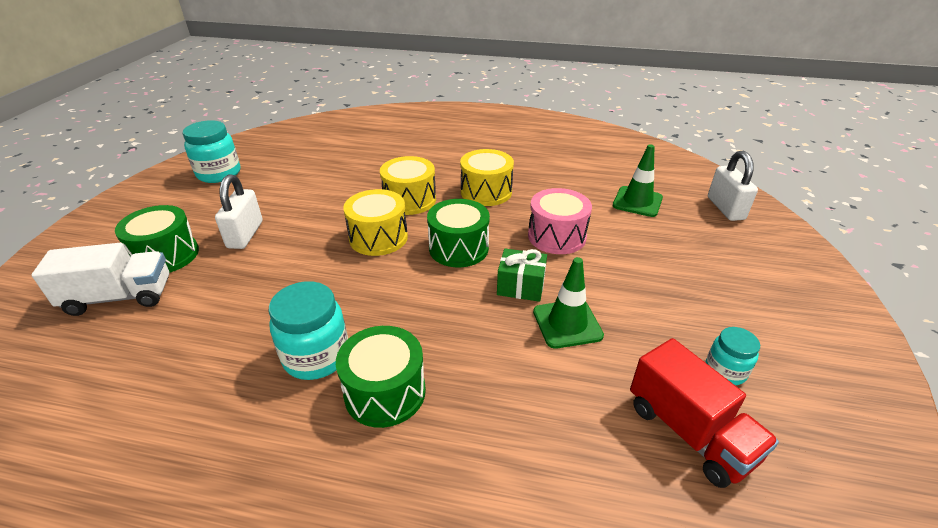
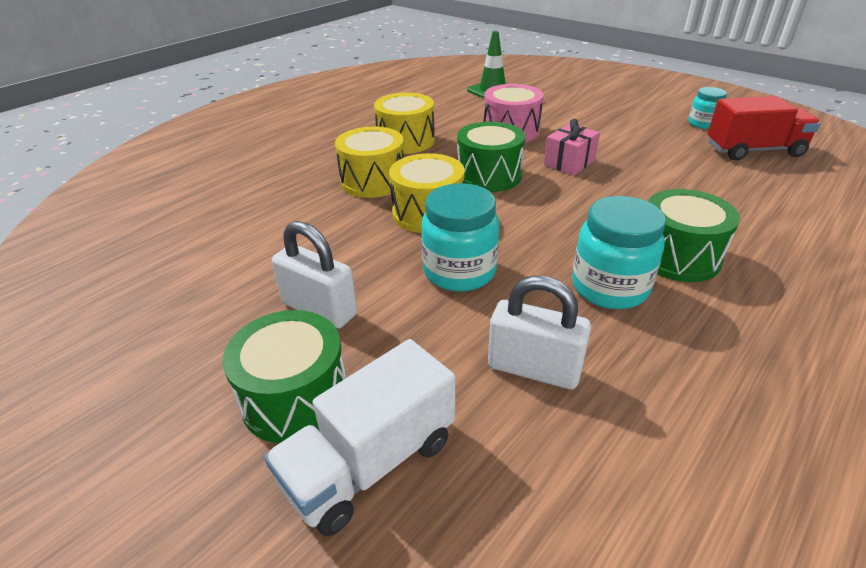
camera: 60 degrees left, 0 degrees up
(119, 297) = (370, 462): white truck -> white truck turned 150 degrees counterclockwise
(219, 174) = (99, 316): turquoise jar -> turquoise jar (459, 272)
(520, 286) = (569, 163): green gift -> pink gift
(567, 324) = (628, 157): green traffic cone -> none
(725, 208) = (530, 70): white padlock -> white padlock (533, 369)

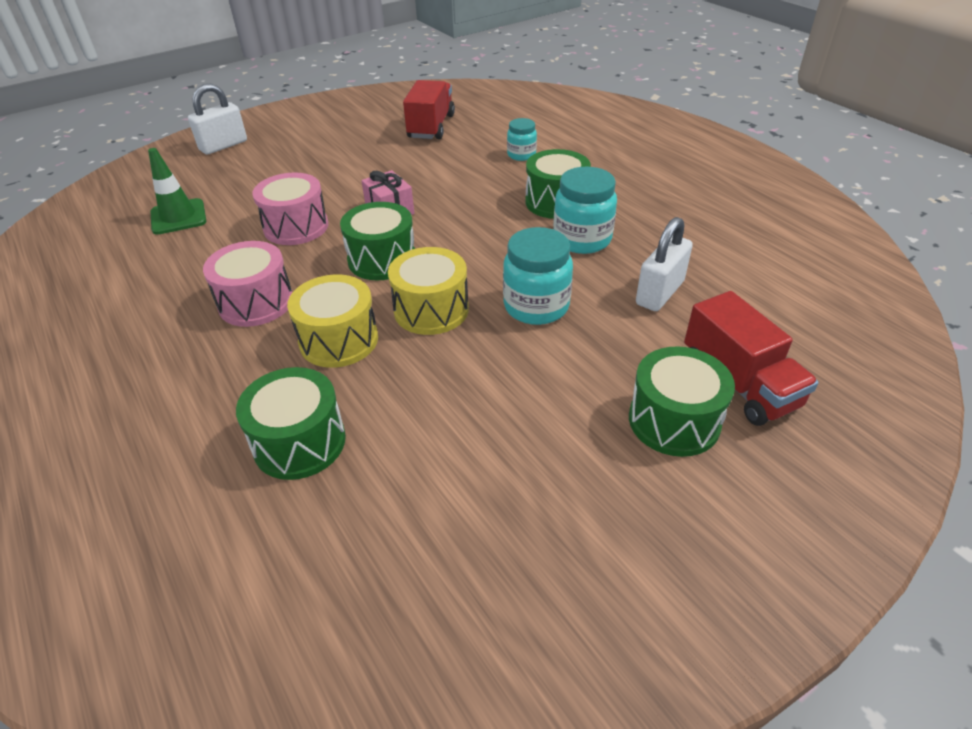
camera: 75 degrees left, 5 degrees up
(261, 192) = (299, 442): none -> green drum
(319, 309) = (563, 399): white padlock -> white padlock (223, 145)
(370, 462) = (739, 383): white truck -> red truck
(406, 141) = (256, 302): yellow drum -> pink drum
(702, 124) = (370, 131): turquoise jar -> turquoise jar (521, 155)

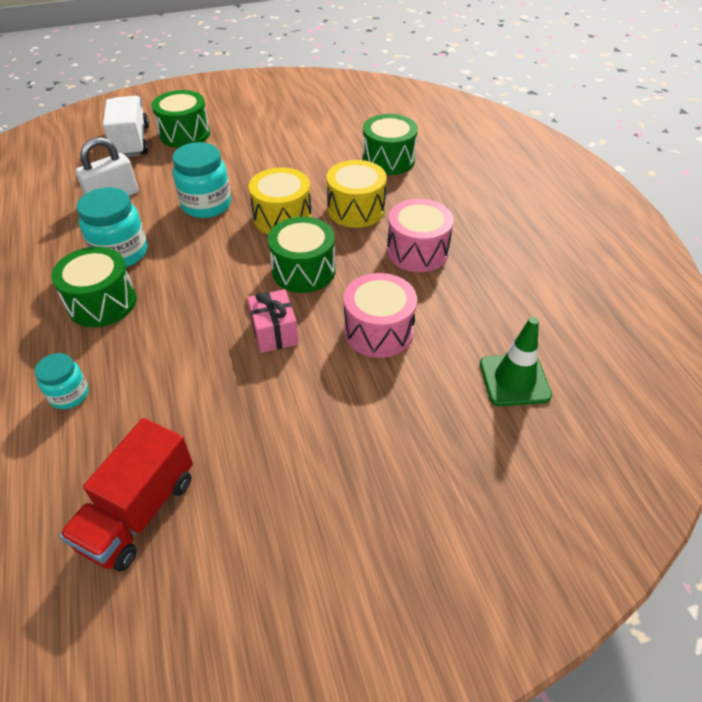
camera: 165 degrees left, 5 degrees up
(223, 145) = (486, 553): white padlock -> none
(739, 383) = (132, 142): red truck -> white truck

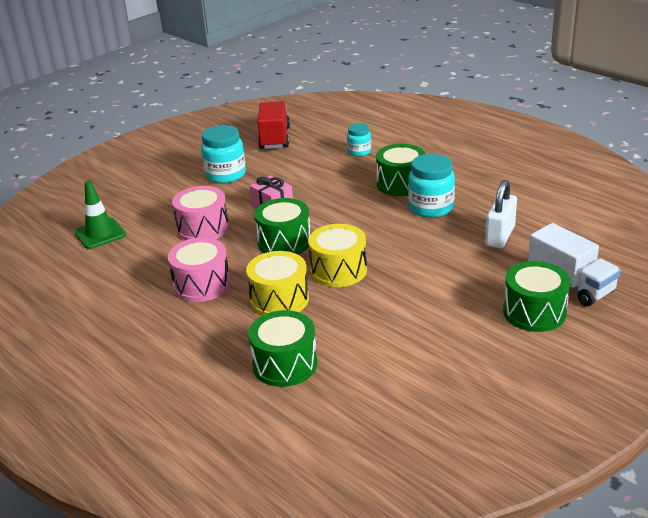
camera: 155 degrees right, 15 degrees down
(206, 205) = (414, 257): turquoise jar -> turquoise jar (225, 175)

